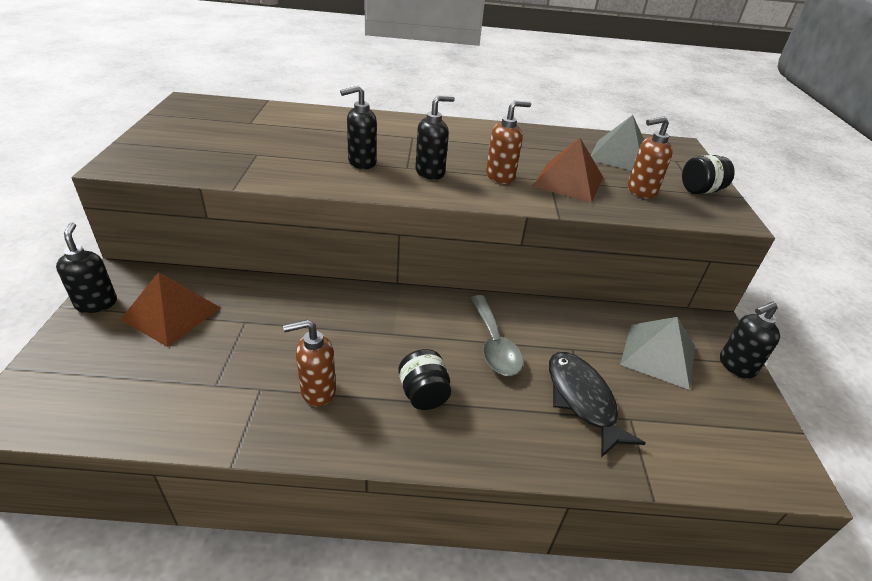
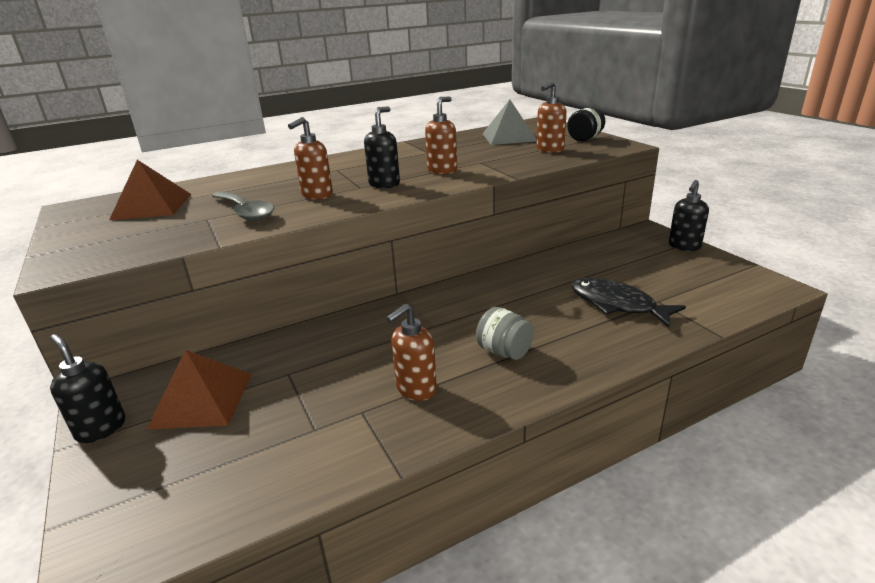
camera: 25 degrees left, 10 degrees down
(361, 162) = (317, 195): black soap dispenser -> brown soap dispenser
(423, 394) = (504, 352): black jar -> grey jar
(494, 344) = (520, 299): grey spoon -> grey spoon (245, 212)
(568, 181) = (495, 159): brown pyramid -> brown pyramid (152, 206)
(658, 355) = (633, 260): grey pyramid -> none

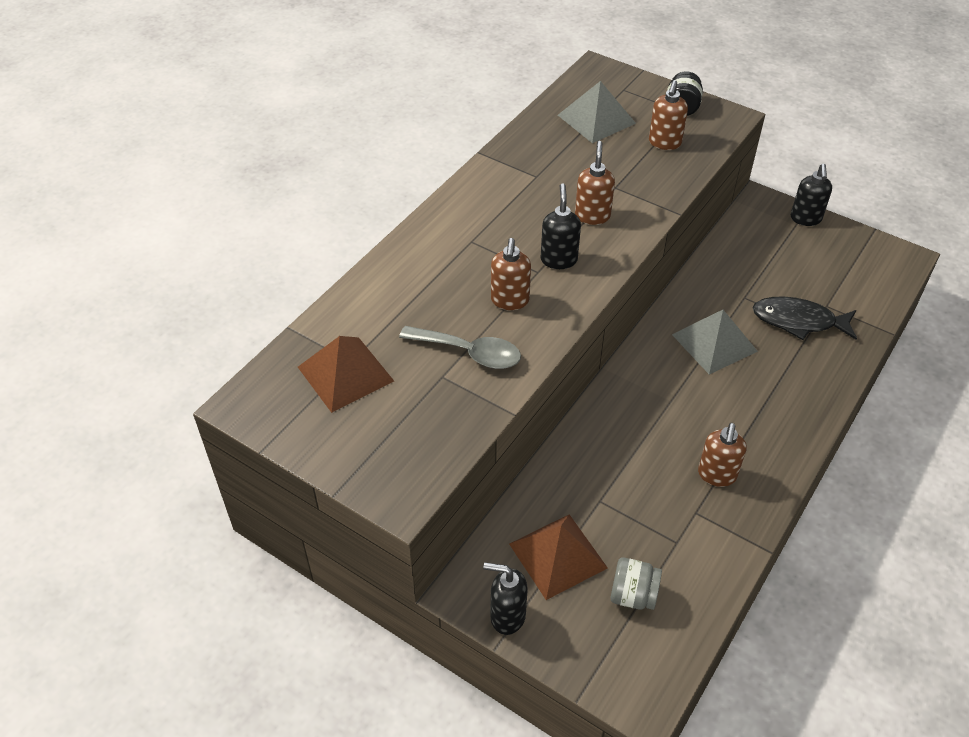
camera: 30 degrees left, 20 degrees up
(504, 352) = (751, 410): grey jar -> grey jar (633, 595)
(516, 300) = (714, 343): none -> grey pyramid

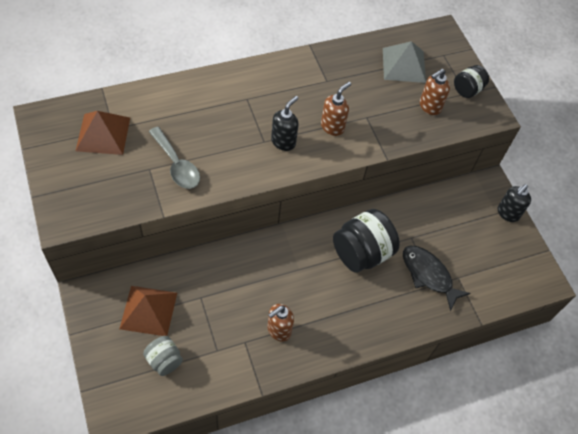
camera: 30 degrees right, 10 degrees up
(507, 616) = (92, 322): black soap dispenser -> none
(510, 301) = (230, 149): brown soap dispenser -> none
(714, 343) = (361, 253): grey pyramid -> black jar

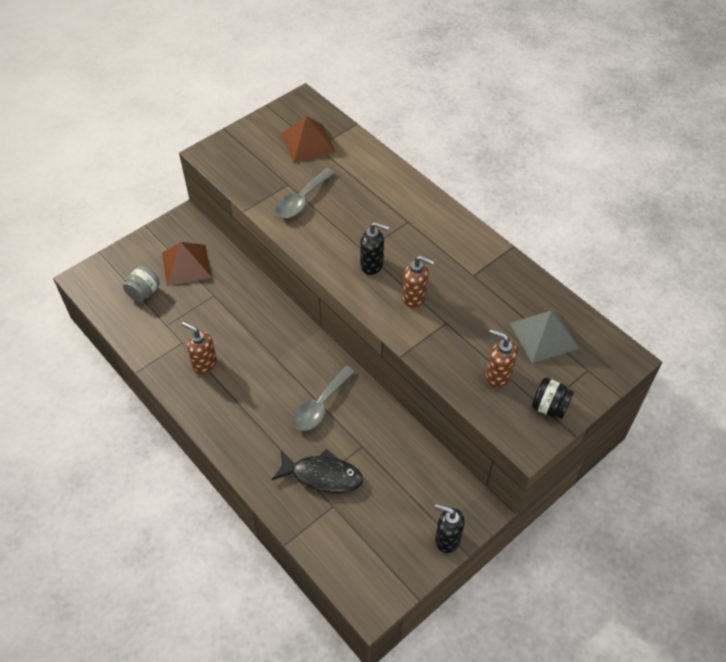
camera: 75 degrees right, 5 degrees down
(361, 253) = (320, 405): black jar -> grey spoon
(428, 275) = (322, 475): black fish -> black fish turned 75 degrees clockwise

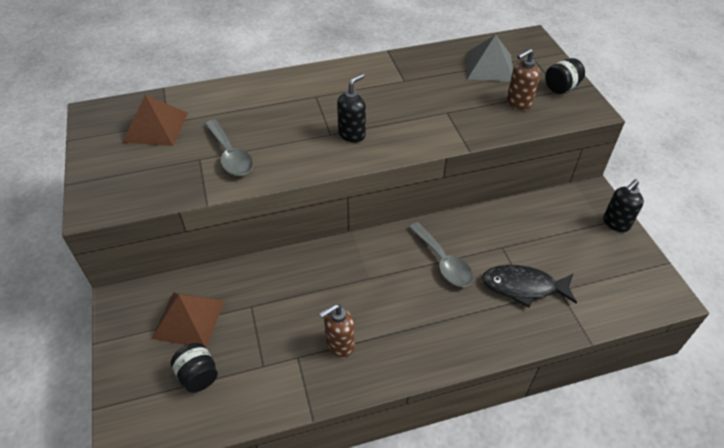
camera: 65 degrees left, 5 degrees down
(144, 292) = (198, 376): grey jar -> black jar
(322, 475) = (523, 287): black fish -> black fish turned 120 degrees counterclockwise
(414, 298) = (408, 121): brown soap dispenser -> none

